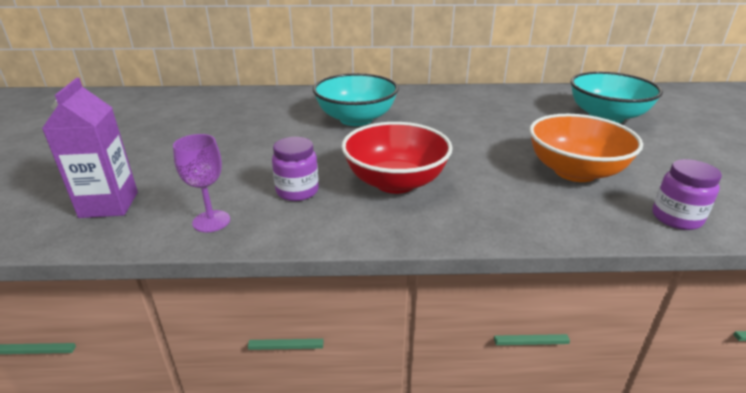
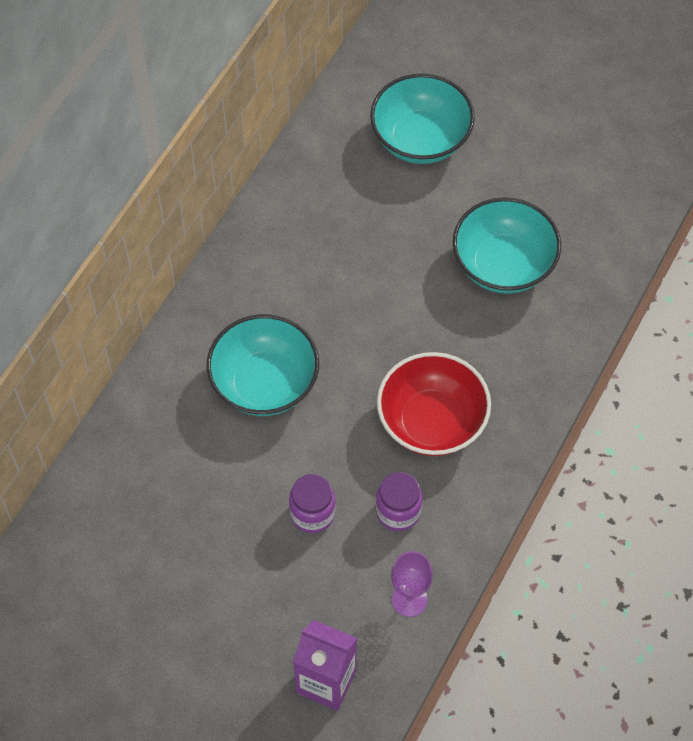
camera: 60 degrees left, 30 degrees up
(575, 171) = (503, 265): orange bowl -> turquoise bowl
(676, 218) = (606, 256): purple jar -> purple jar (312, 514)

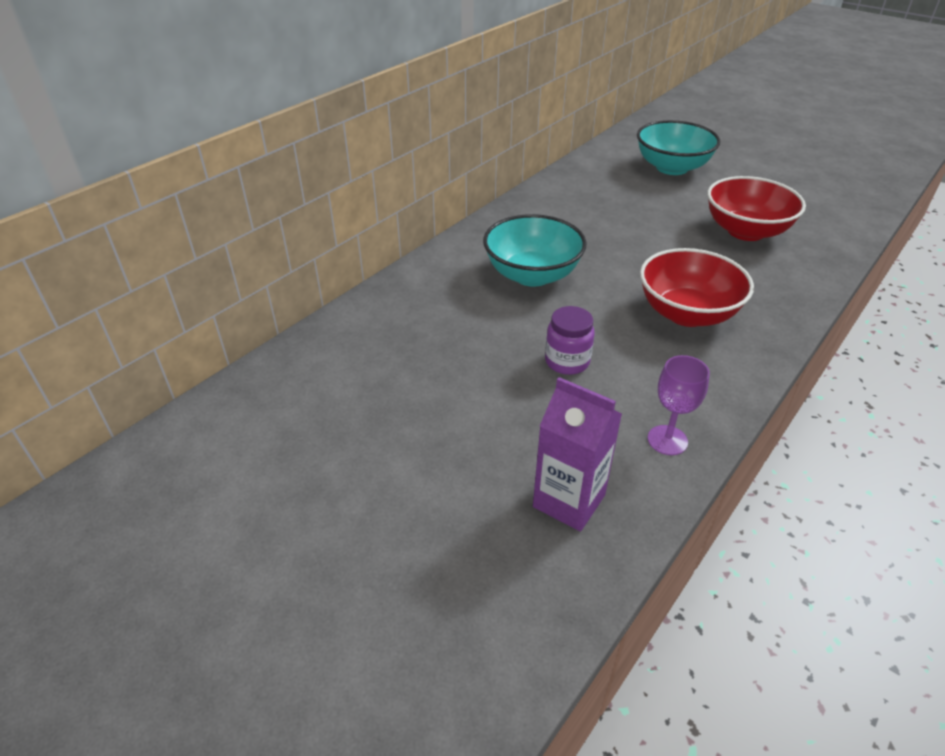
camera: 10 degrees right, 20 degrees down
(398, 512) = (654, 370): purple jar -> none
(503, 265) = (746, 231): turquoise bowl -> red bowl

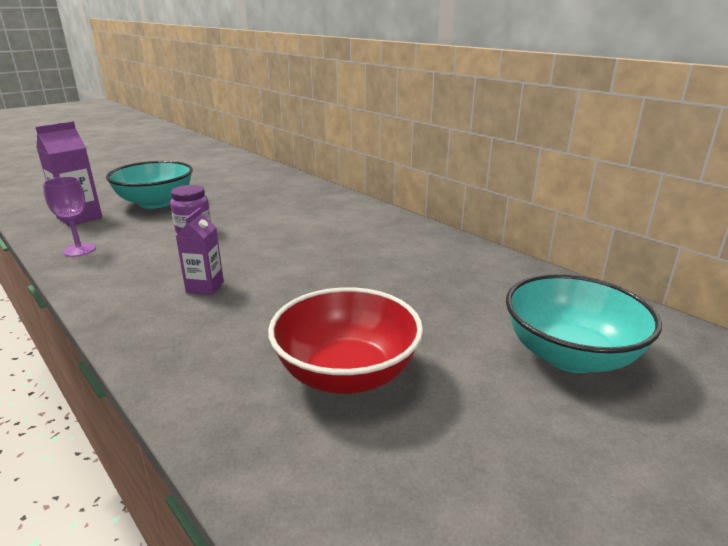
camera: 100 degrees right, 15 degrees down
(532, 275) = (315, 231): turquoise bowl -> turquoise bowl (156, 203)
(687, 313) = (205, 287): red bowl -> purple carton

